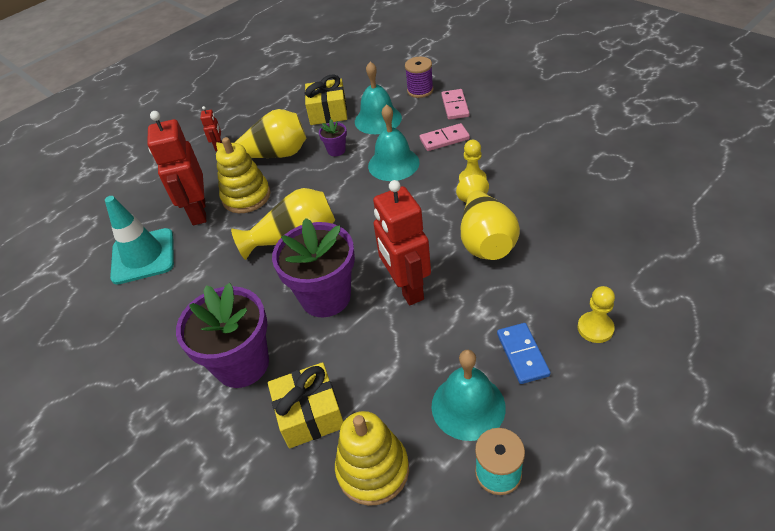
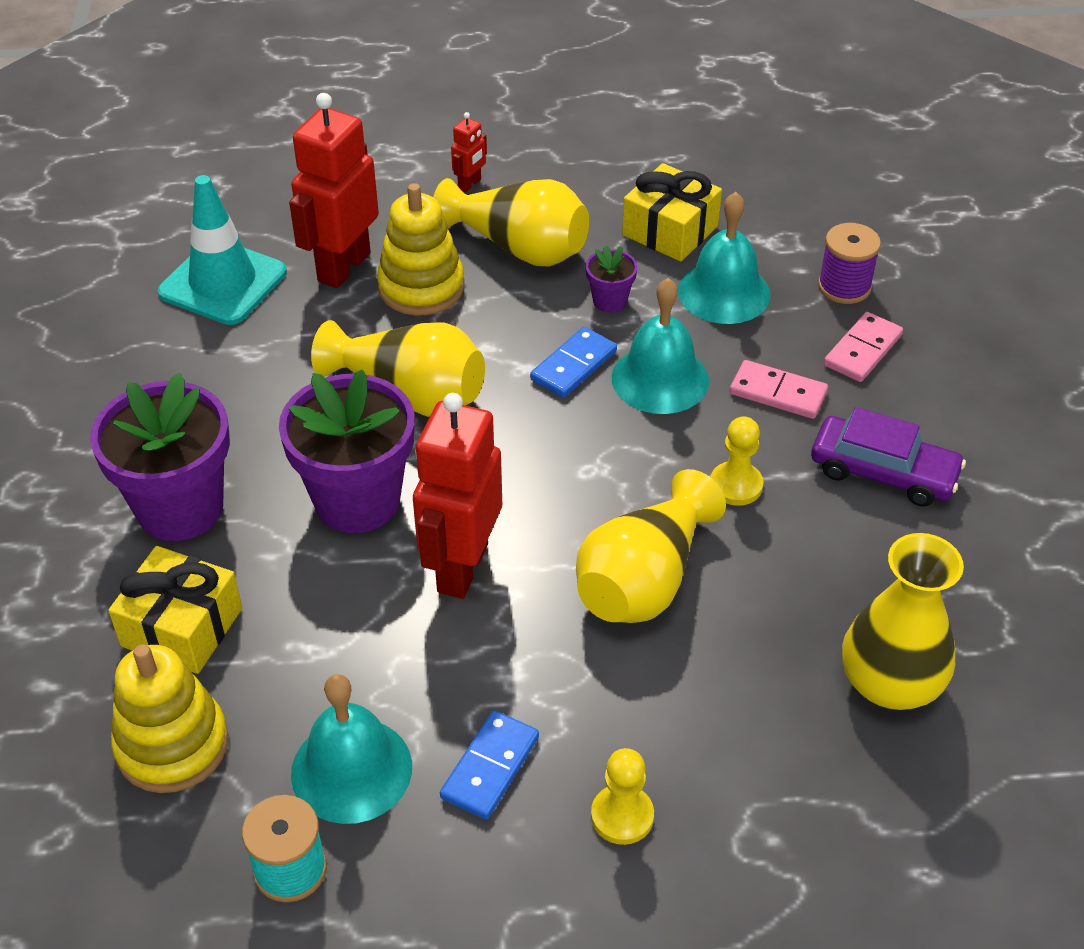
camera: 35 degrees right, 0 degrees up
(352, 182) = (573, 365): none -> blue domino
(517, 139) = (883, 472): none -> purple car
(616, 205) = (890, 683): none -> yellow vase

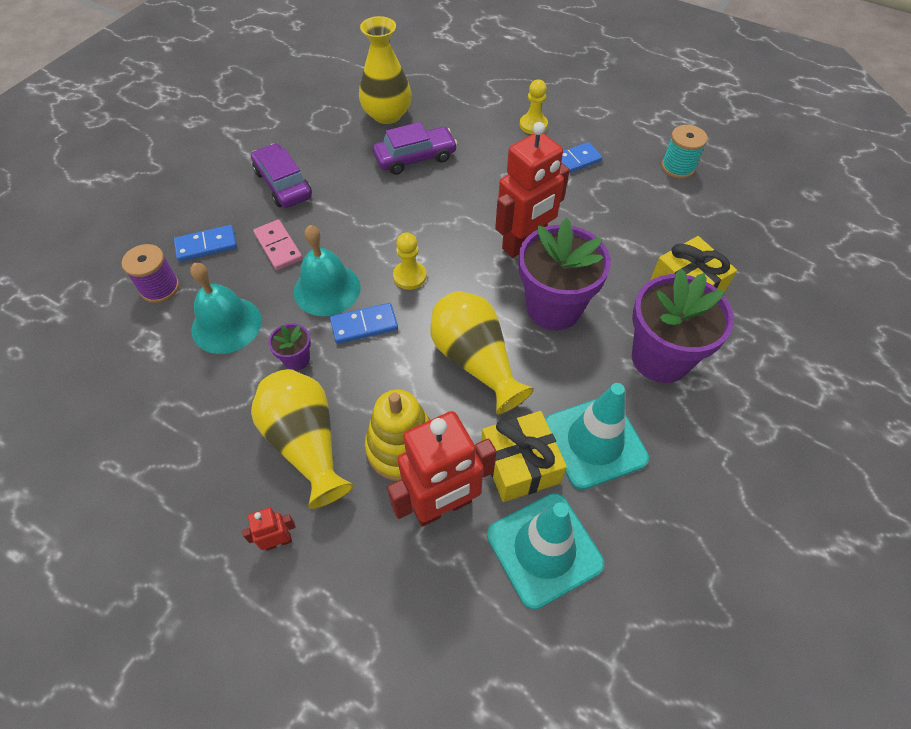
camera: 145 degrees left, 10 degrees up
(172, 745) = (712, 234): yellow stacking toy -> none
(219, 384) = (594, 442): none -> turquoise traffic cone
(351, 769) = (633, 188): turquoise bell -> none
(643, 580) = (443, 196): yellow vase -> none
(670, 230) = (197, 394): yellow gift -> yellow gift (520, 464)
(736, 485) = (355, 213): yellow pawn -> yellow pawn (409, 276)
(752, 623) = (415, 157): none -> purple car
(862, 350) = (206, 245): pink domino -> blue domino

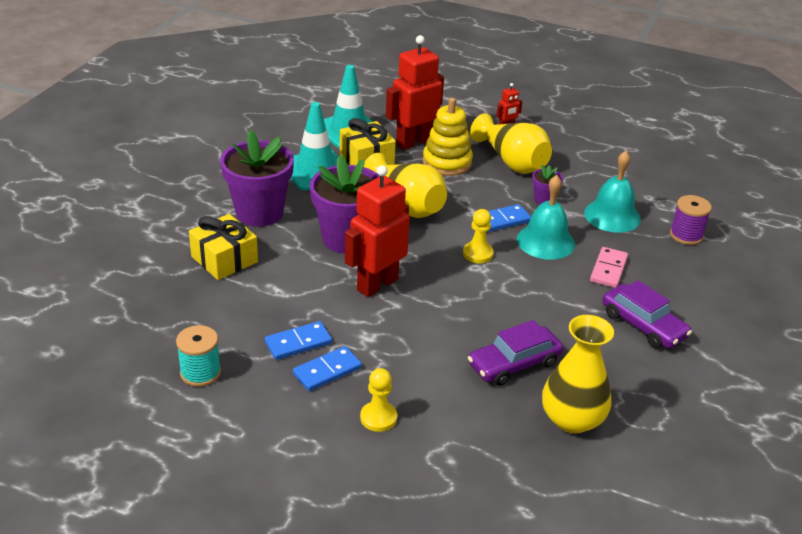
camera: 170 degrees right, 20 degrees down
(206, 245) = (674, 267): blue domino -> blue domino (298, 343)
(278, 247) = (608, 269): pink domino -> pink domino turned 60 degrees clockwise

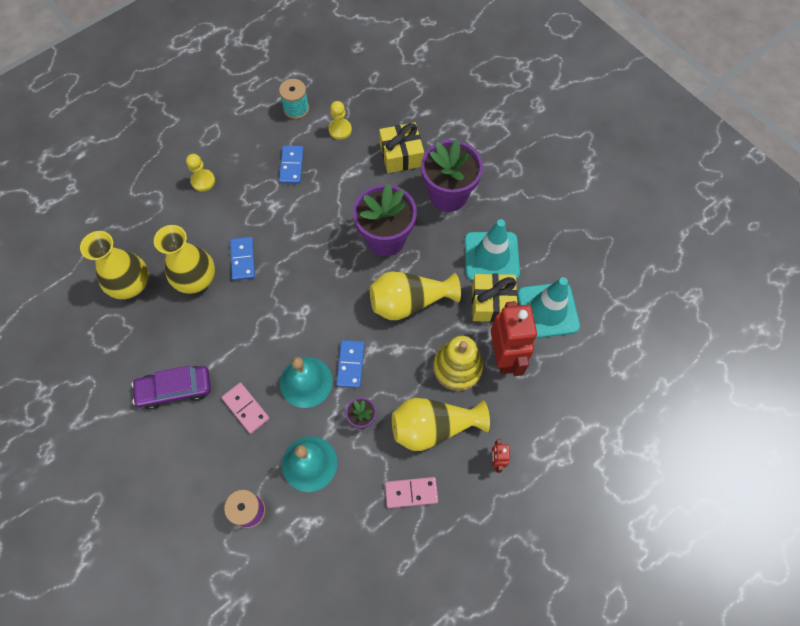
camera: 120 degrees right, 30 degrees up
(327, 371) = (257, 171): blue domino -> blue domino (243, 259)
(377, 284) = (322, 235): red robot -> none
(477, 254) = (319, 320): yellow pawn -> yellow pawn (340, 130)
(514, 364) = (196, 278): purple car -> yellow vase
(575, 159) = (411, 492): none -> pink domino

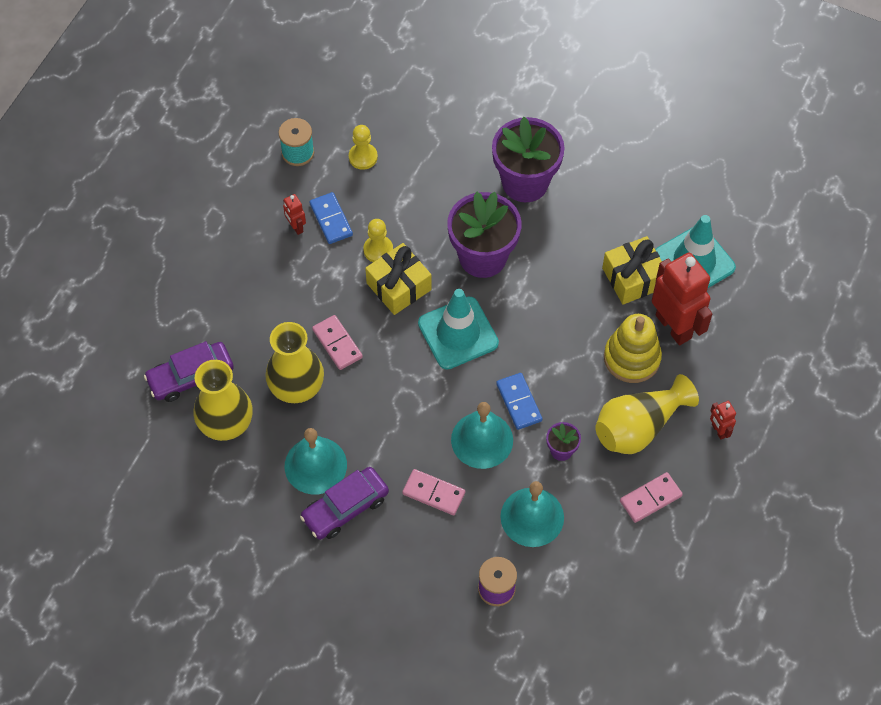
camera: 25 degrees left, 5 degrees down
(127, 239) = (191, 376): none -> purple car
(173, 346) = (315, 465): none -> turquoise bell
(203, 181) = (238, 277): yellow pawn -> yellow pawn (378, 250)
(243, 259) = (337, 343): blue domino -> pink domino
(264, 161) = (296, 227): none -> red robot
(401, 155) = (448, 158): yellow gift -> yellow gift (399, 286)
(409, 302) = (545, 313): yellow vase -> none
(491, 256) = (606, 229): turquoise traffic cone -> turquoise traffic cone (458, 333)

